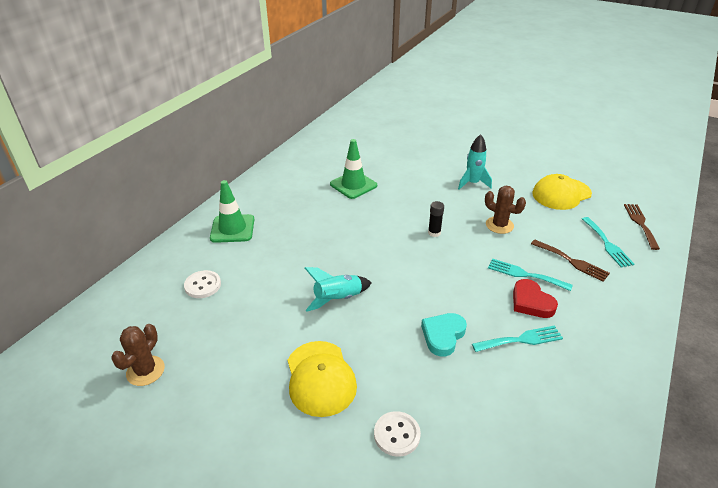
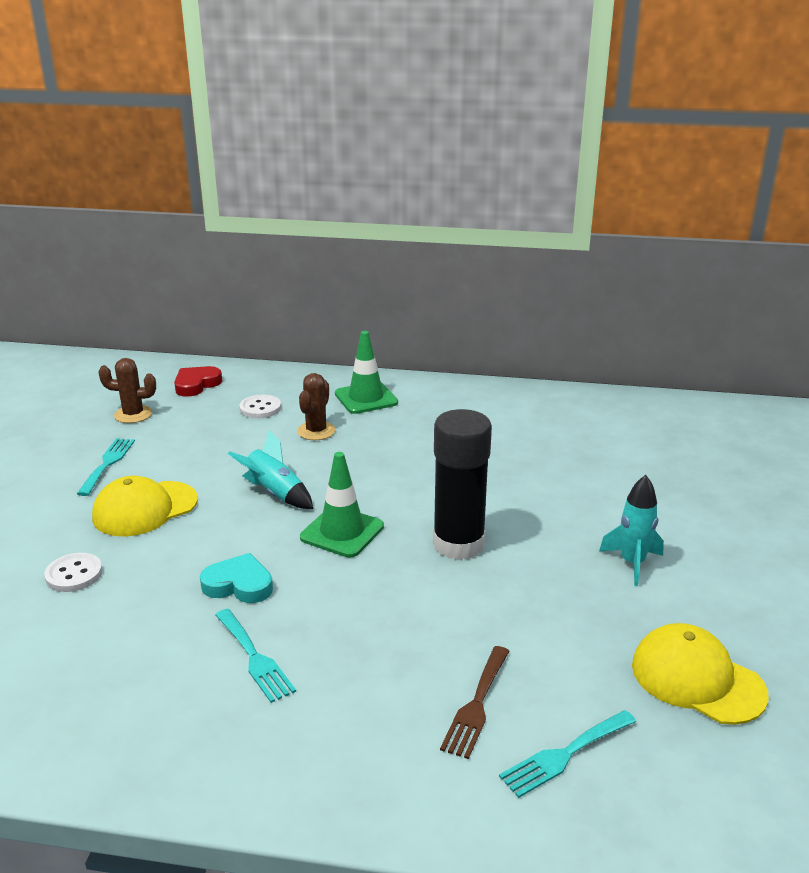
camera: 70 degrees right, 10 degrees down
(353, 185) = (526, 455): green traffic cone -> green traffic cone (342, 532)
(434, 233) = (458, 544): black glue stick -> black glue stick, size x2.47
(499, 225) = (526, 608): brown cactus -> brown cactus (316, 431)
(525, 274) = (407, 649): turquoise fork -> turquoise fork (107, 463)
(531, 302) = (342, 662): red heart -> red heart (196, 384)
(640, 224) = (682, 812): brown fork -> none

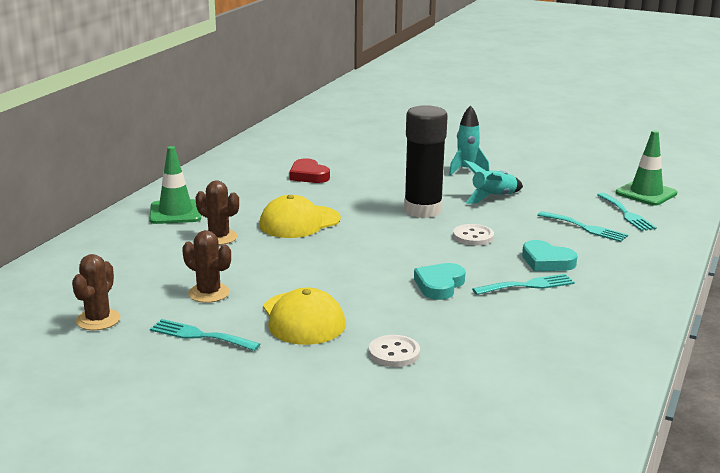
camera: 75 degrees left, 5 degrees down
(191, 451) = (209, 293): none -> brown cactus
(196, 384) = (59, 283): red heart -> red heart (308, 175)
(260, 408) = (149, 256): white button -> white button (473, 236)
(275, 493) = (314, 262): turquoise rocket -> turquoise rocket (493, 197)
(336, 670) = (546, 261): none -> turquoise heart
(342, 532) = (387, 243): green traffic cone -> green traffic cone (646, 193)
(476, 705) = (585, 228): brown fork -> turquoise fork
(697, 679) = (573, 176): yellow cap -> yellow cap (299, 222)

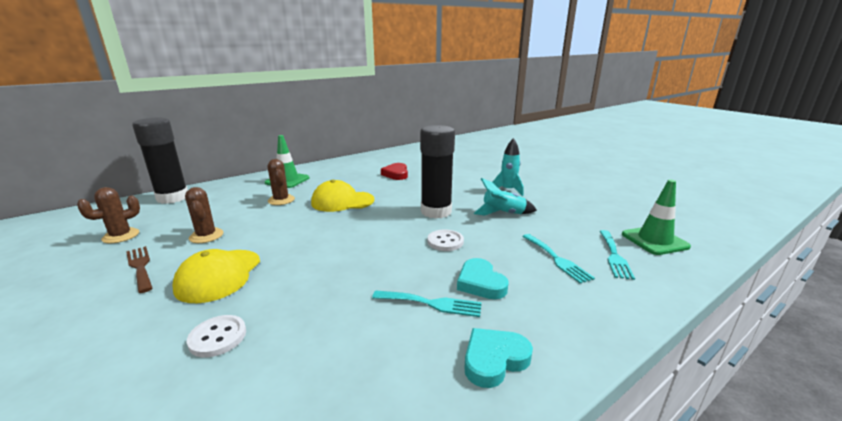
camera: 30 degrees right, 0 degrees up
(57, 268) = (173, 198): none -> black glue stick
(200, 335) = (140, 267): turquoise fork -> brown fork
(439, 285) = (358, 278): turquoise heart -> turquoise heart (494, 360)

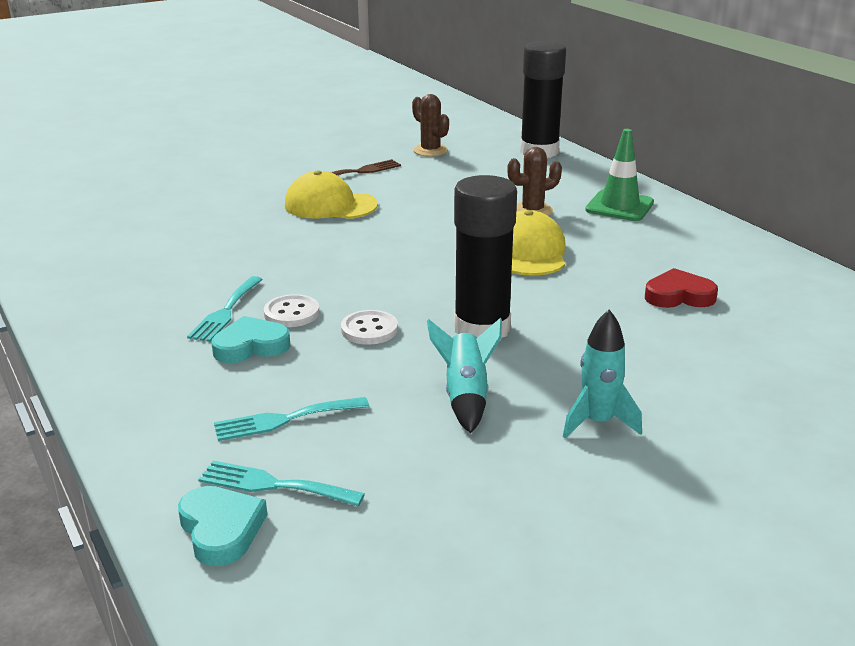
camera: 95 degrees right, 5 degrees up
(206, 236) = (422, 186): brown cactus -> none
(218, 337) = (229, 219): white button -> white button (291, 313)
(494, 360) = (121, 338): turquoise heart -> turquoise heart (221, 529)
(654, 240) = (311, 564): green traffic cone -> none

